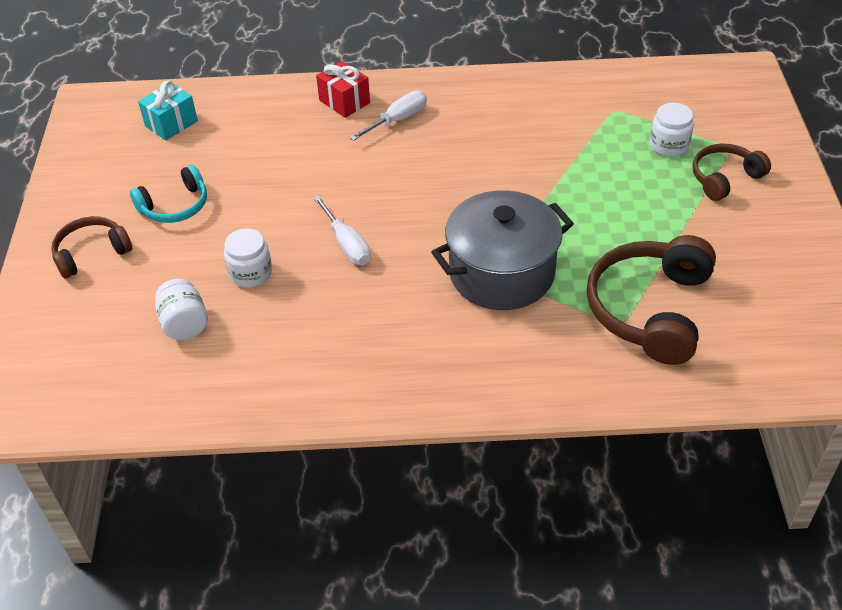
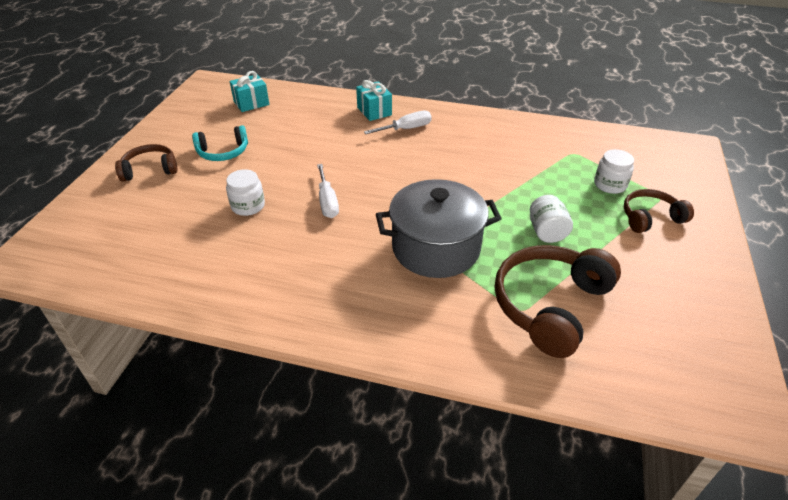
camera: 15 degrees right, 5 degrees down
(185, 324) = (181, 230): white jar -> white jar (546, 232)
(344, 101) = (374, 111): red gift -> turquoise gift

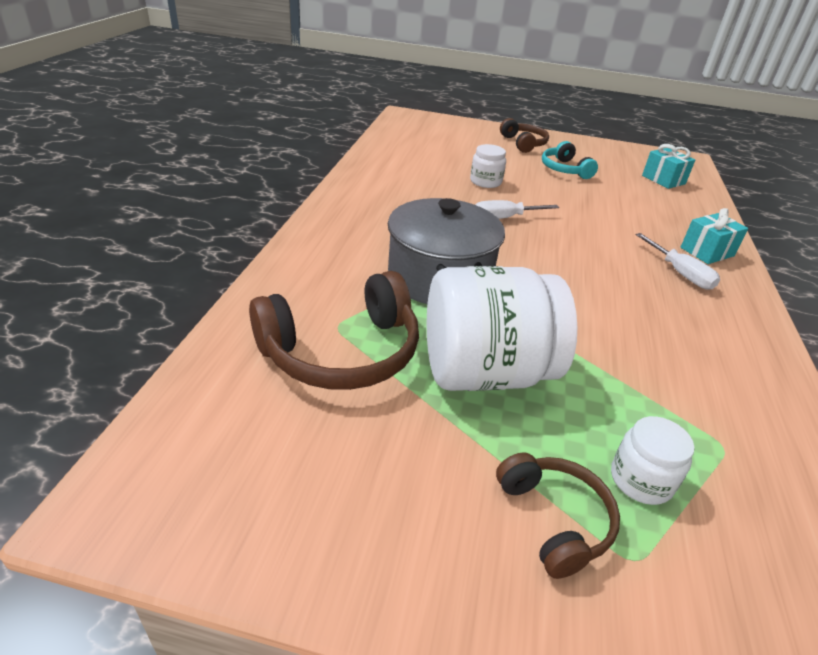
camera: 85 degrees right, 5 degrees down
(546, 232) = (485, 372): white jar -> white jar, size x2.15
(550, 305) = (342, 351): brown headphones -> brown headphones turned 120 degrees clockwise

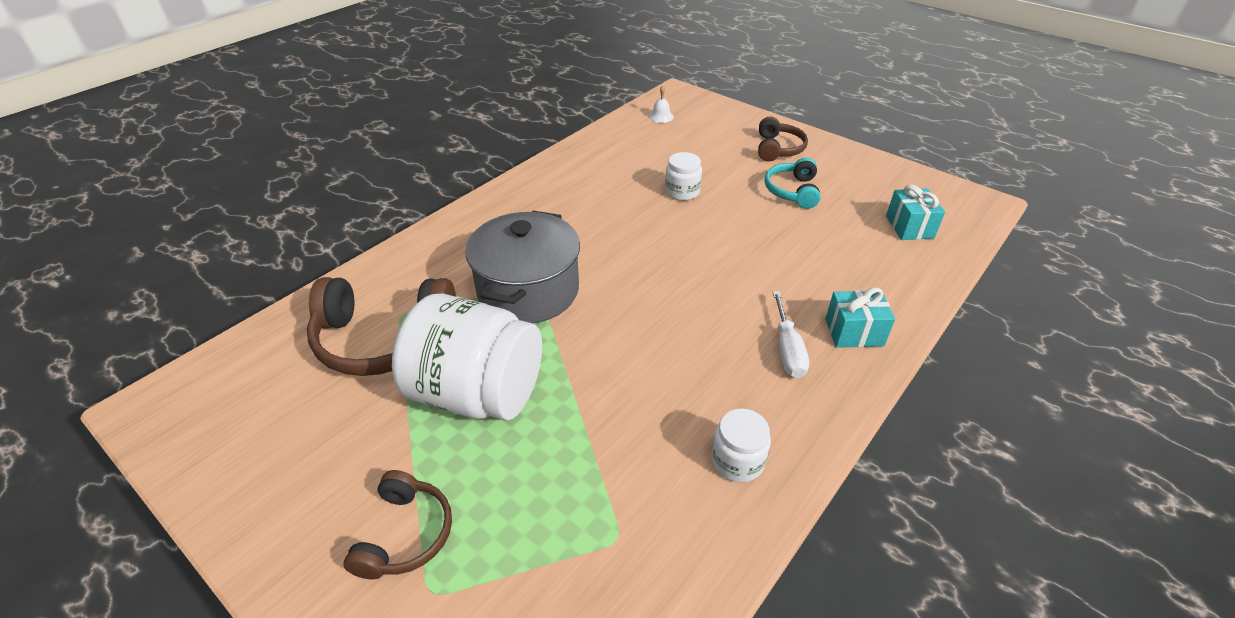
camera: 30 degrees right, 5 degrees up
(410, 132) = (661, 116): none -> white bell
(504, 218) = (657, 239): white screwdriver -> none
(641, 480) = (507, 534): white jar -> white jar (737, 461)

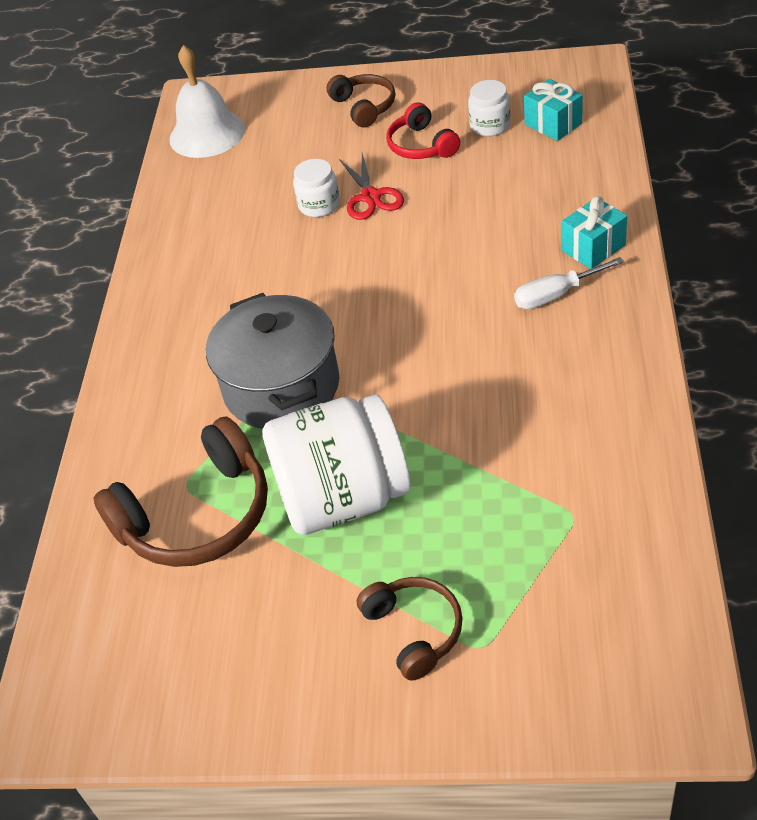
camera: 30 degrees left, 5 degrees up
(661, 116) = (207, 133): white bell -> white bell, size x2.39
(721, 205) = (371, 197): none -> red scissors
(737, 461) = (602, 404): white jar -> white jar (490, 125)
(787, 349) = (556, 295): white screwdriver -> white screwdriver turned 105 degrees clockwise
(792, 191) = (421, 145): turquoise headphones -> red headphones

